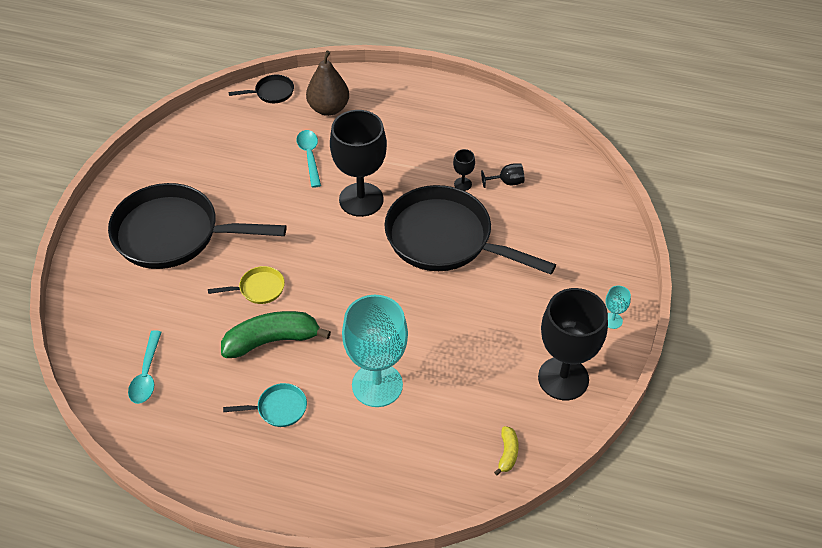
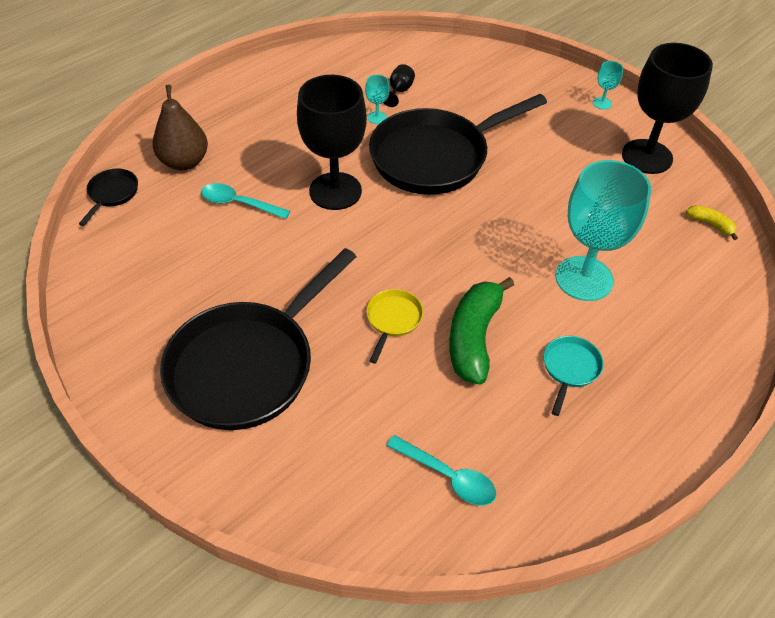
camera: 60 degrees left, 0 degrees up
(462, 184) = (377, 118): black goblet -> turquoise goblet

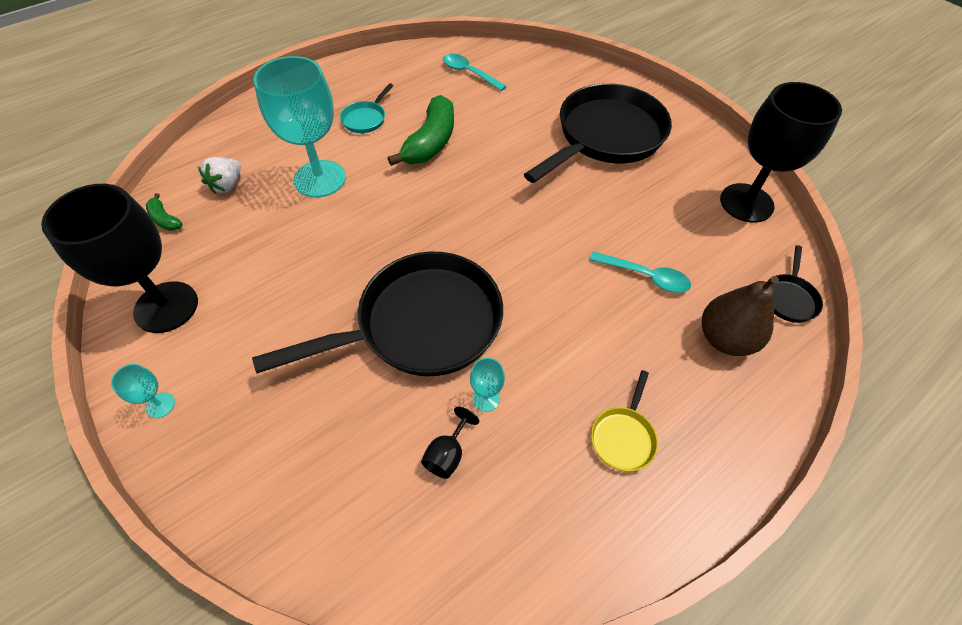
camera: 175 degrees left, 5 degrees up
(335, 191) = (542, 284): black goblet -> black goblet (746, 203)
(393, 320) = (493, 158): yellow pan -> yellow pan (623, 436)
(678, 264) = (227, 185): none -> white strawberry
(710, 224) = (165, 219): yellow banana -> green banana

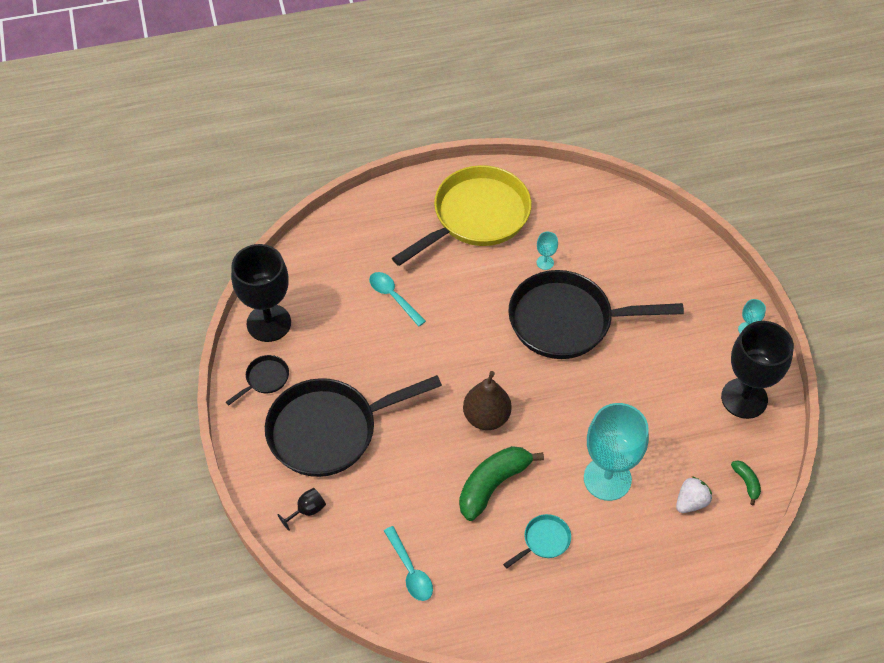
camera: 155 degrees left, 0 degrees up
(447, 454) = (580, 243): black goblet -> black goblet (307, 510)
(623, 436) = (476, 217): yellow pan -> yellow pan, size x2.43
(725, 338) = (374, 241): brown pear -> brown pear (486, 417)
(789, 298) = (309, 249): black pan -> black pan (265, 379)

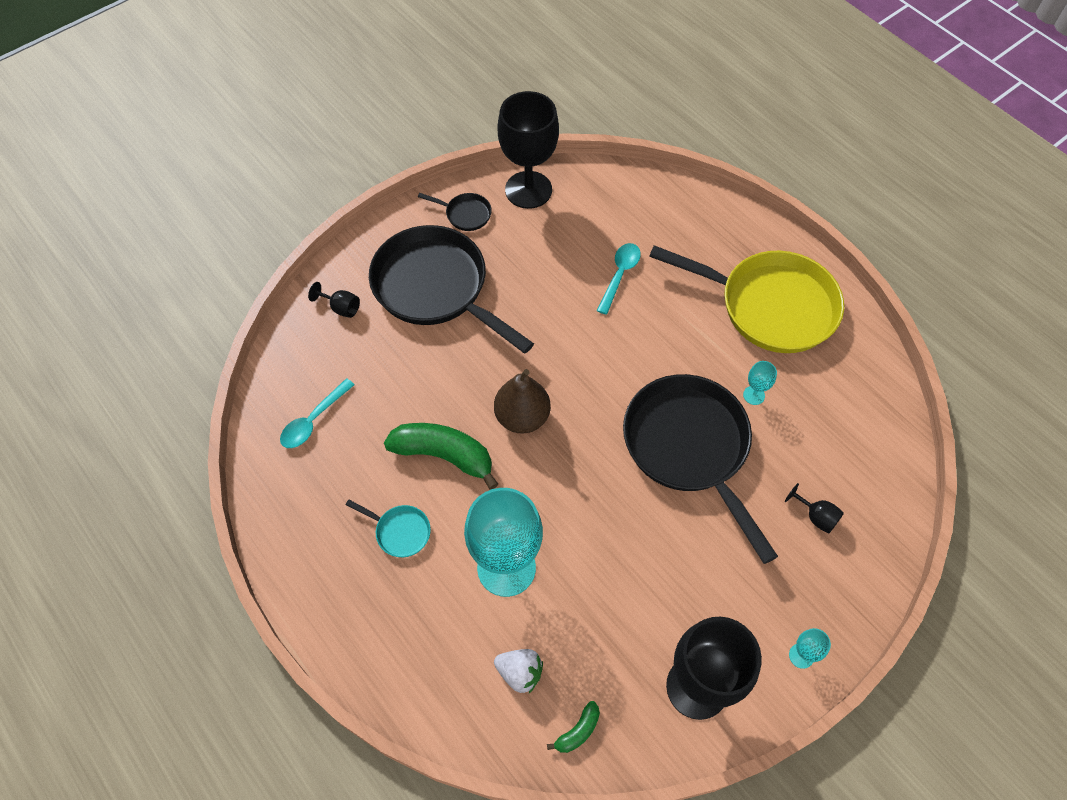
camera: 65 degrees right, 5 degrees up
(655, 273) = (816, 516): none -> black goblet

